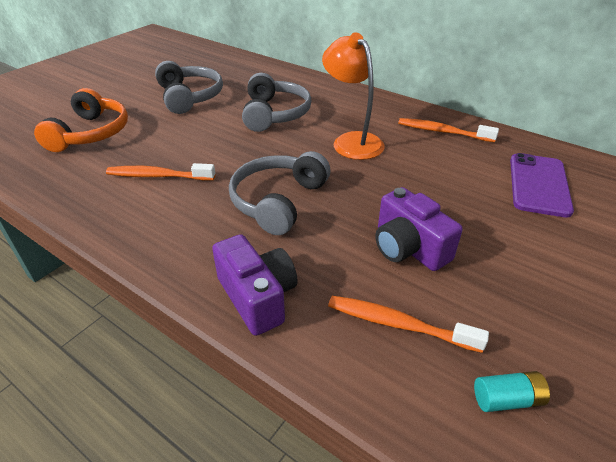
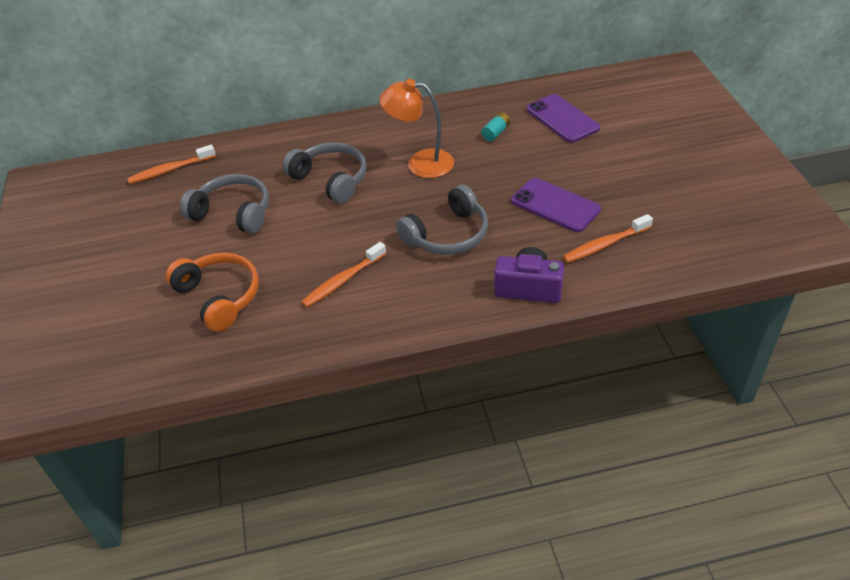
camera: 45 degrees left, 5 degrees up
(278, 201) = (448, 235): grey headphones -> grey headphones turned 105 degrees counterclockwise
(408, 248) = (555, 205): purple camera -> purple phone
(442, 132) = (463, 117): orange toothbrush -> orange toothbrush (170, 170)
(507, 399) = (680, 238): turquoise battery -> turquoise battery (496, 133)

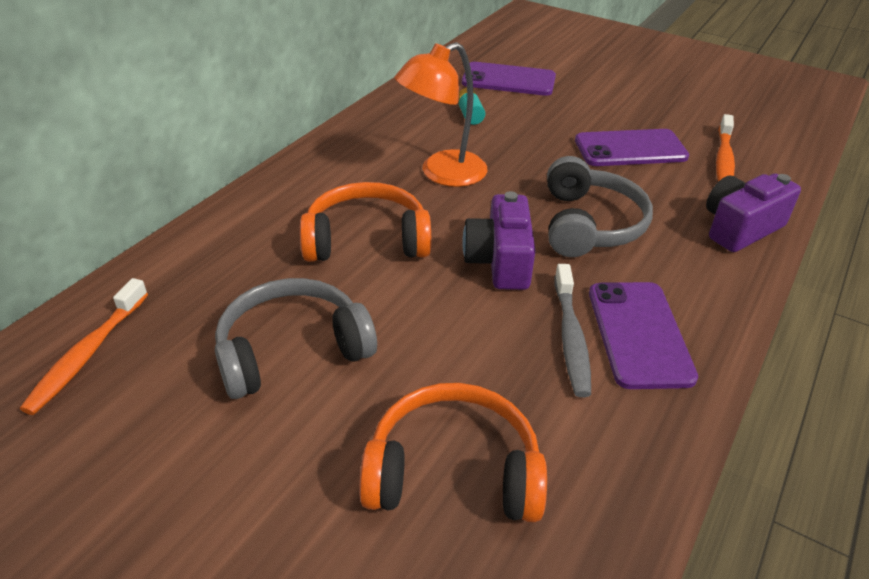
camera: 50 degrees left, 5 degrees down
(331, 179) = (366, 239): grey headphones -> orange headphones
(342, 281) = (571, 337): orange toothbrush -> grey toothbrush
(371, 226) = (499, 261): none -> purple camera
(374, 300) = (639, 334): none -> purple phone

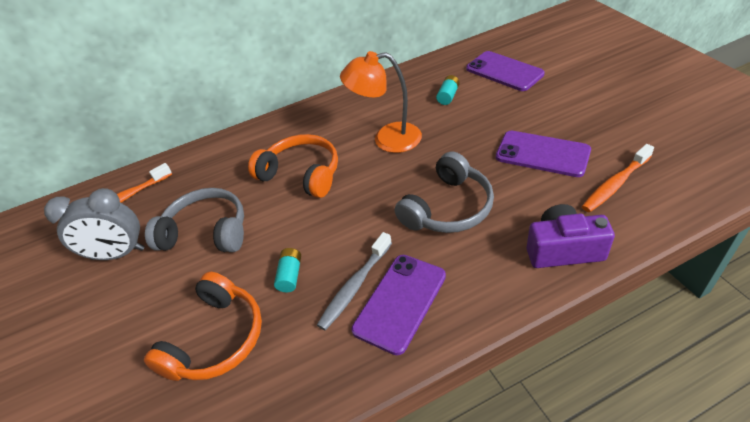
camera: 40 degrees right, 5 degrees up
(159, 433) = (118, 254): none -> grey clock
(453, 471) = (216, 339): orange headphones -> orange headphones turned 75 degrees clockwise
(476, 356) = (290, 275): none -> turquoise battery
(499, 261) = (363, 215): purple camera -> none

